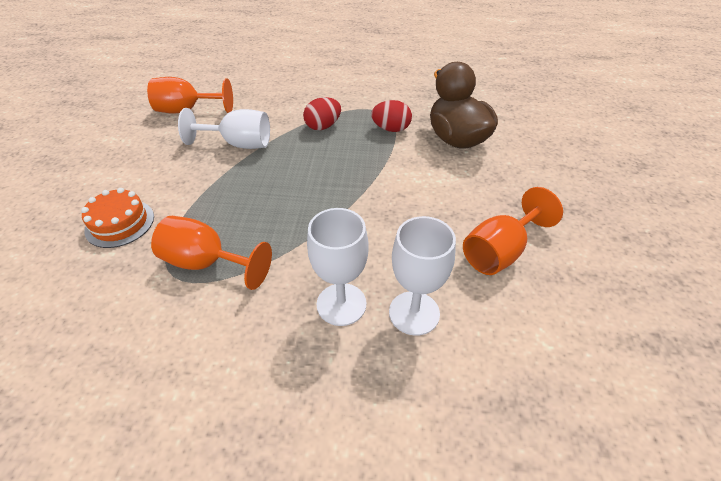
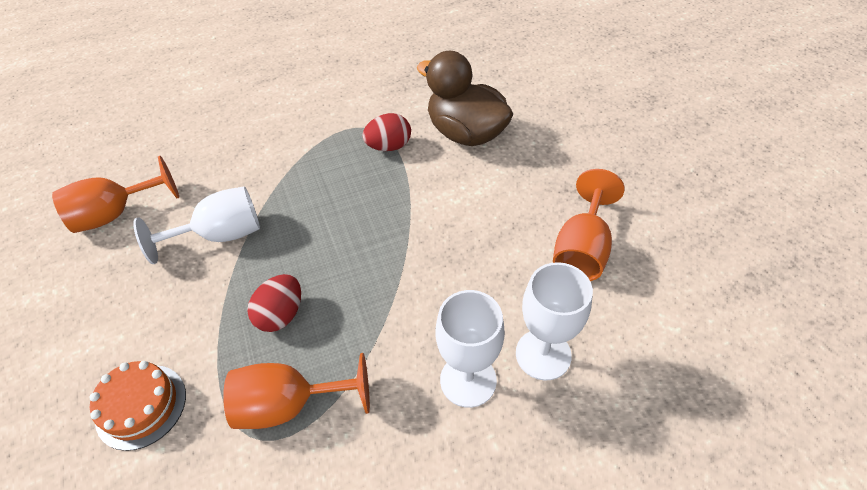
camera: 25 degrees left, 5 degrees up
(323, 126) = (309, 172): red egg -> red egg (281, 314)

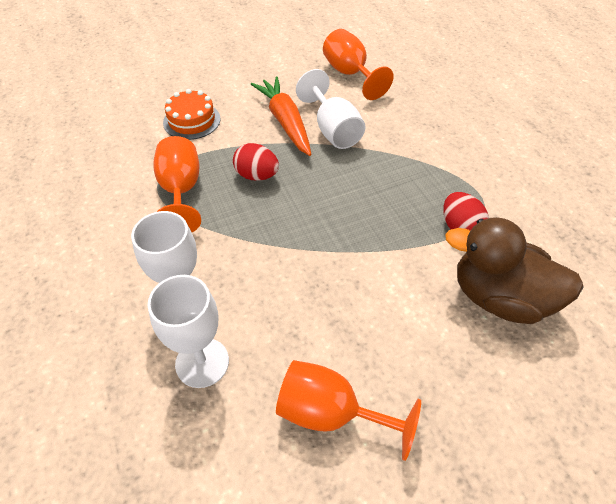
camera: 85 degrees right, 0 degrees up
(188, 285) = (285, 122): none -> orange carrot
(466, 133) = (499, 298): brown duck -> brown duck turned 105 degrees counterclockwise

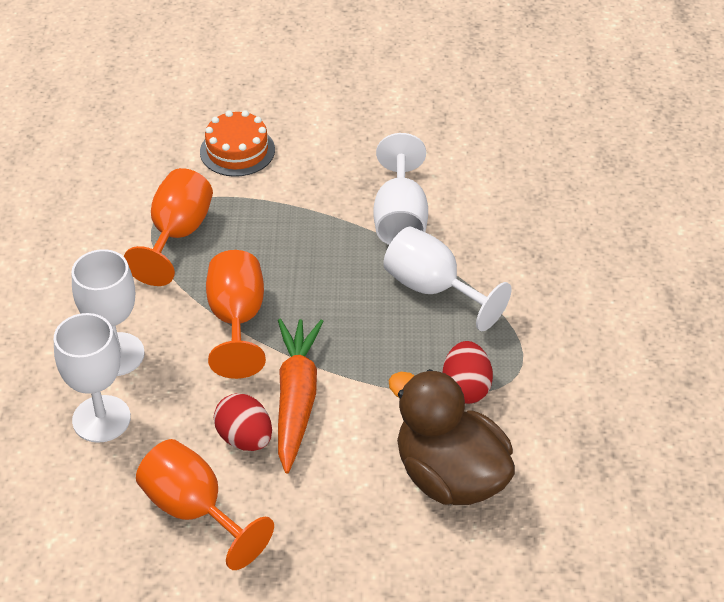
camera: 25 degrees right, 5 degrees down
(257, 175) = (272, 245): red egg -> red egg (245, 438)
(285, 122) = (348, 188): orange carrot -> orange carrot (296, 399)
(350, 74) = (476, 147): orange goblet -> orange goblet (237, 320)
(388, 168) = (433, 289): none -> white goblet

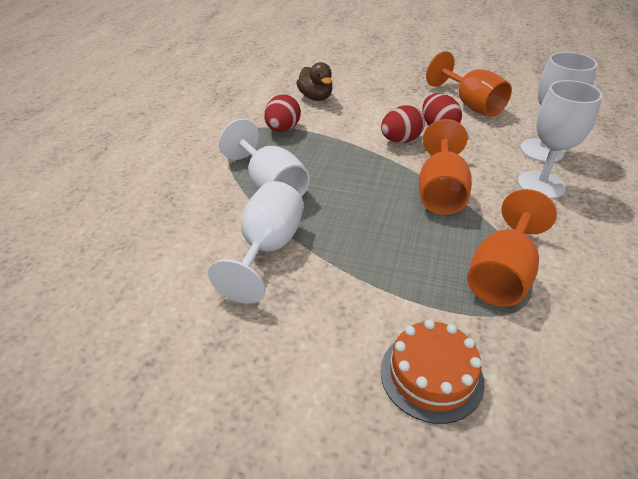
camera: 165 degrees left, 5 degrees down
(296, 399) = (400, 140): orange carrot -> red egg
(450, 476) = (315, 97): brown duck -> brown duck, size x0.55

